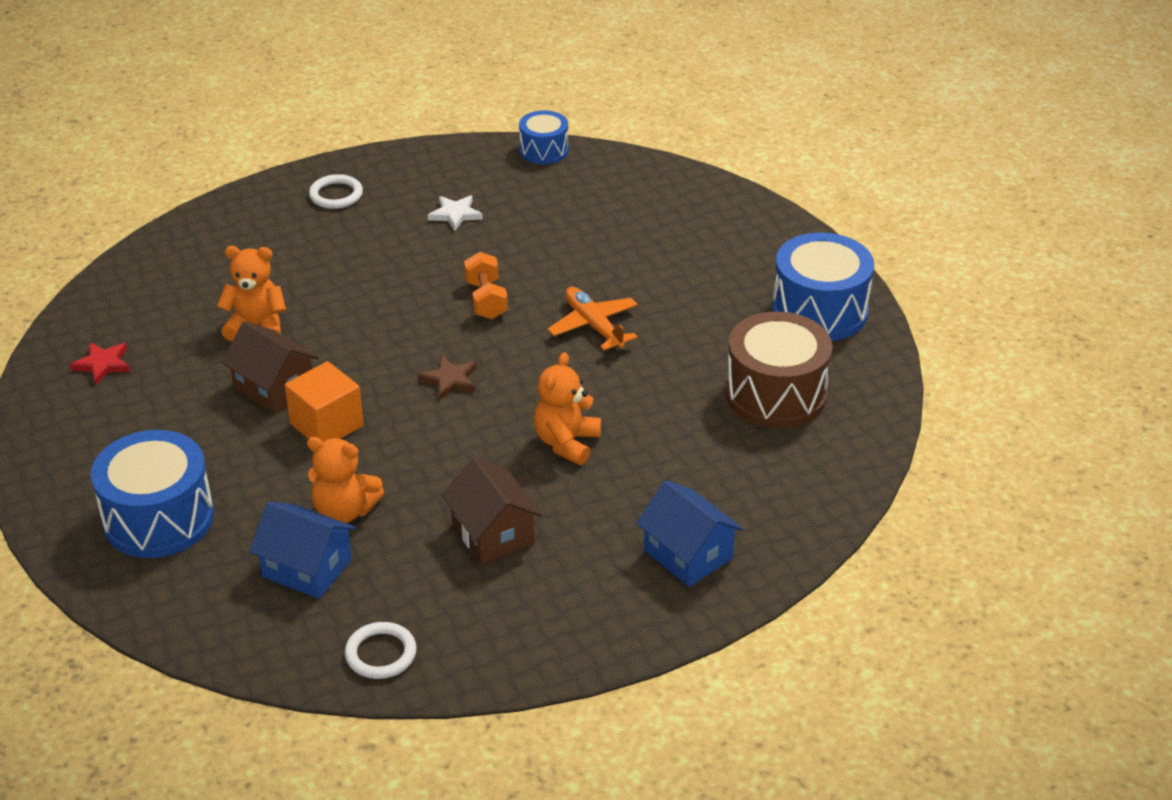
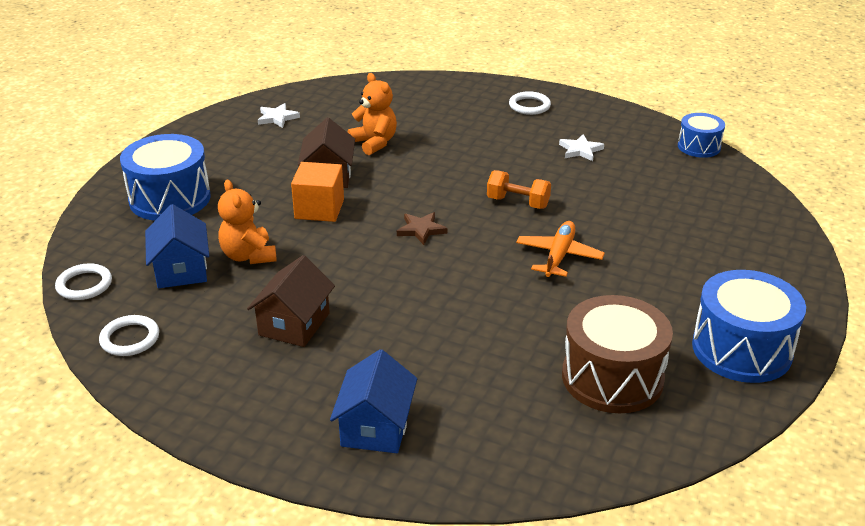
camera: 50 degrees right, 5 degrees down
(103, 364) = (277, 118): red star -> white star
(243, 650) = (84, 285): none -> white ring
(486, 300) = (518, 203): orange dumbbell -> orange dumbbell turned 75 degrees clockwise
(566, 443) = (423, 307): orange teddy bear -> none

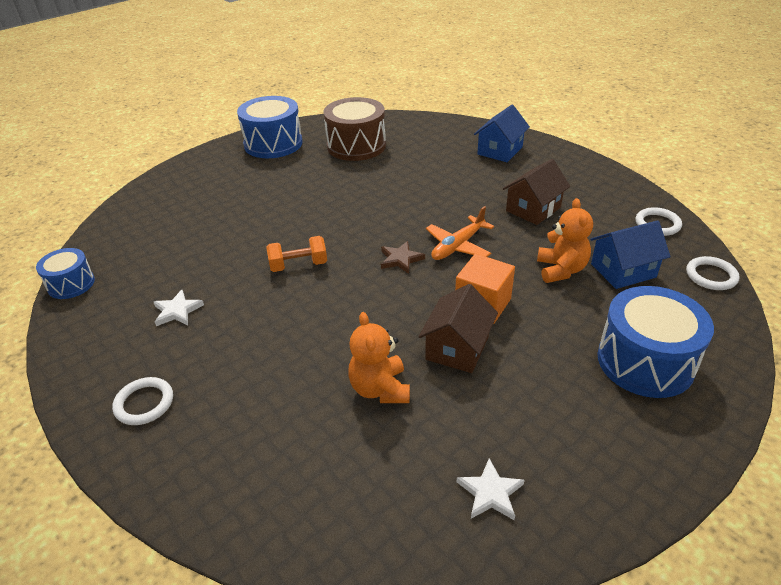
camera: 155 degrees left, 5 degrees up
(181, 269) = (623, 270): blue house -> blue house turned 60 degrees clockwise
(518, 203) = (298, 265): orange dumbbell -> orange dumbbell turned 60 degrees counterclockwise
(559, 256) = (314, 214): orange plane -> orange plane (458, 246)

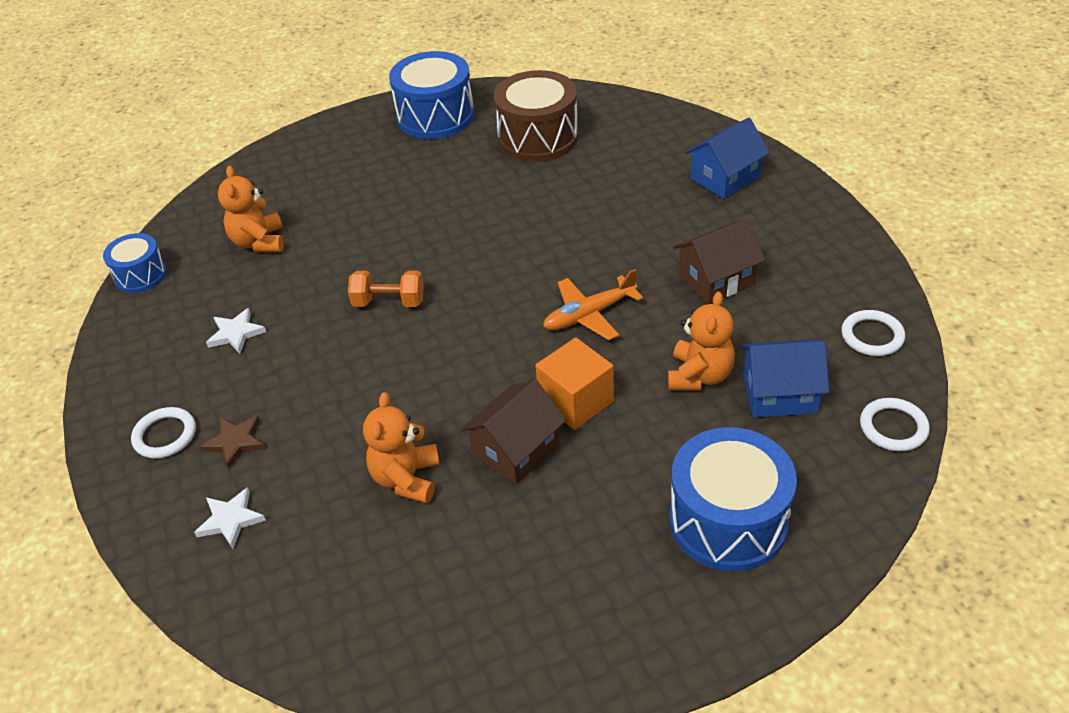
camera: 20 degrees right, 5 degrees up
(169, 243) = (259, 242): none -> orange teddy bear
(401, 259) = (510, 319): brown star -> brown star (235, 442)
(490, 493) = (462, 623): white star -> white star (230, 520)

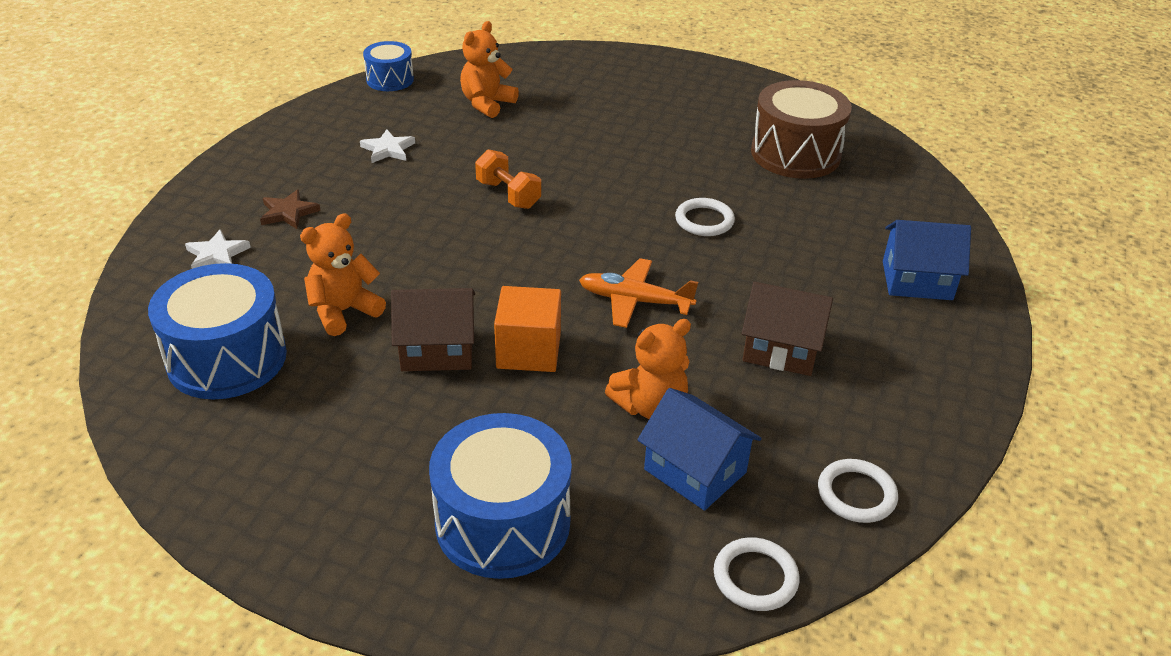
camera: 40 degrees right, 5 degrees down
(165, 435) = (260, 180): white ring -> white ring (704, 220)
(435, 116) = (736, 94): blue drum -> blue drum (227, 358)

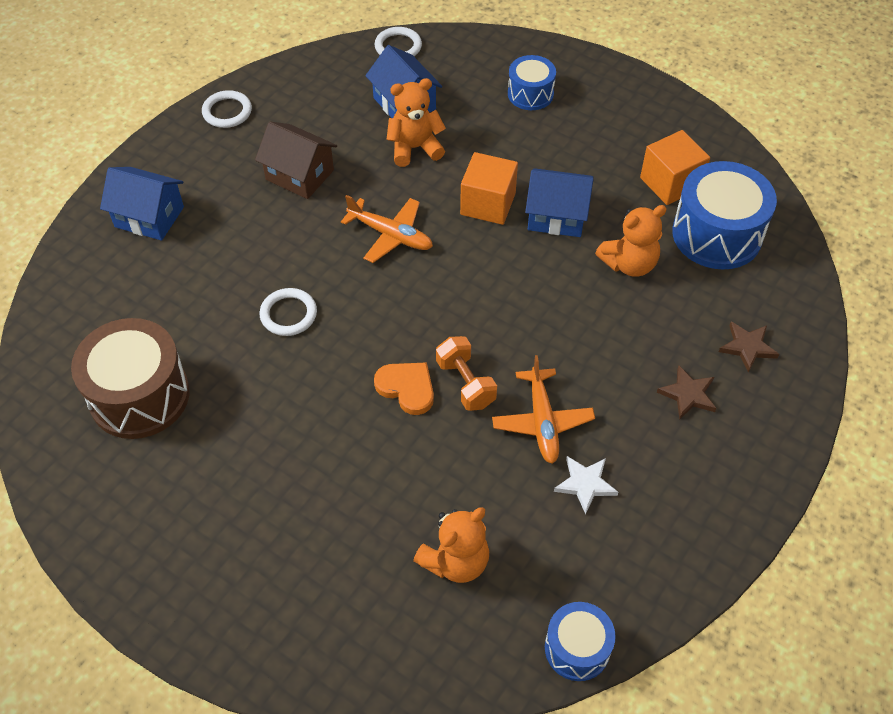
camera: 165 degrees left, 15 degrees up
(217, 255) = (747, 347): white star -> brown star
(281, 414) = (670, 183): none -> orange cube
(430, 179) = (542, 422): none -> orange plane
(437, 350) = (557, 216): brown house -> blue house
(503, 522) = (530, 94): blue drum -> blue drum, size x0.57
(562, 185) = (407, 388): none -> orange heart
(856, 494) = (314, 76): white ring -> white ring (227, 112)

